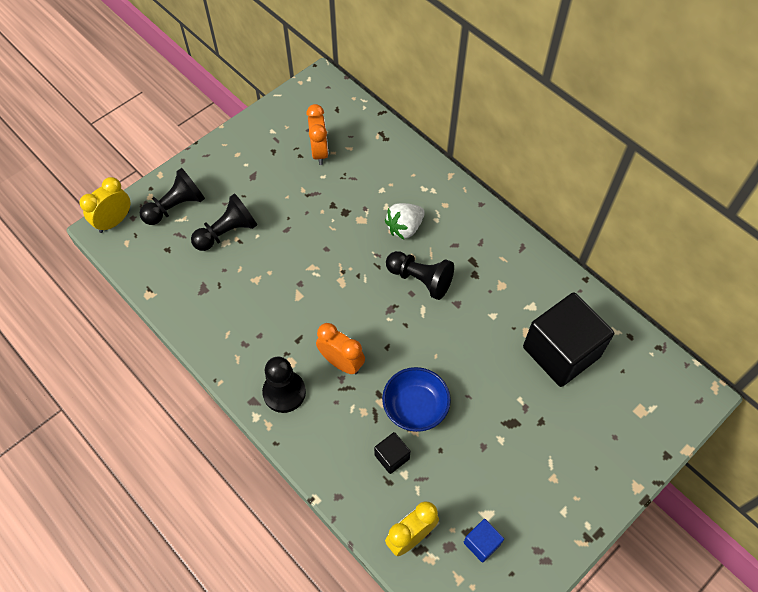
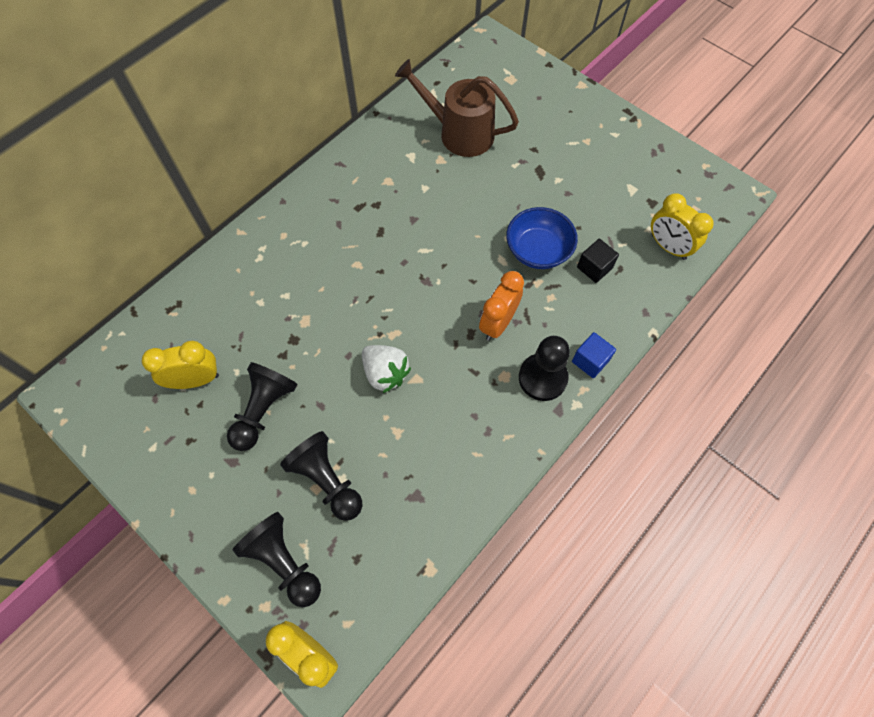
camera: 95 degrees left, 5 degrees up
(319, 152) = (195, 380): orange clock -> yellow clock
(404, 228) = (316, 273): white strawberry -> white strawberry (385, 373)
(420, 280) = (386, 254): black pawn -> black pawn (263, 410)
(482, 543) = (659, 192): blue cube -> blue cube (590, 361)
(561, 352) = (460, 133): black cube -> brown watering can

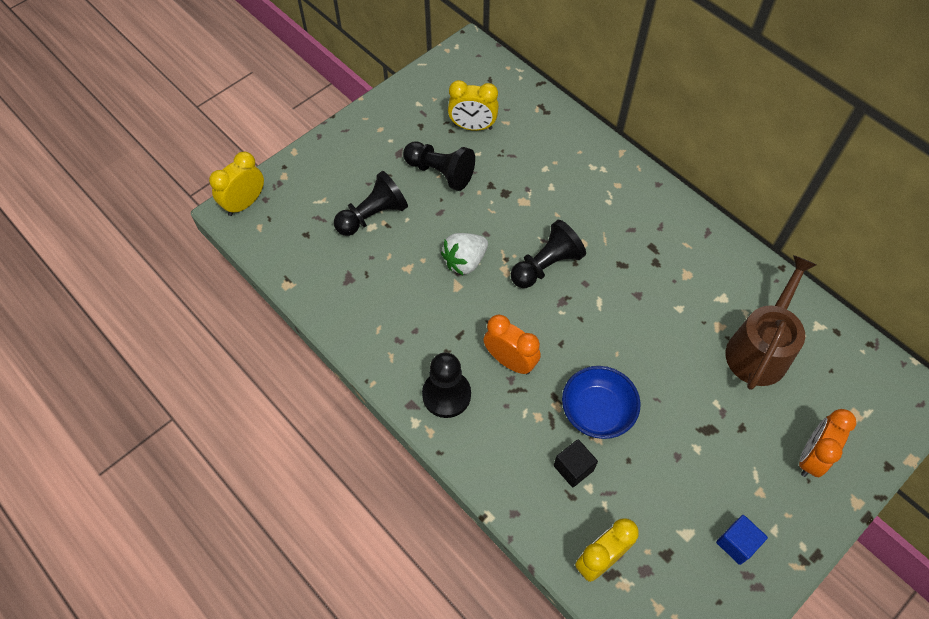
camera: 95 degrees right, 5 degrees down
(195, 380) = (472, 127): yellow clock -> yellow clock turned 105 degrees clockwise
(284, 562) = (313, 187): black pawn -> black pawn (546, 265)
(551, 107) = (811, 457): none -> orange clock
(590, 361) = (460, 443): blue cube -> blue cube (737, 543)

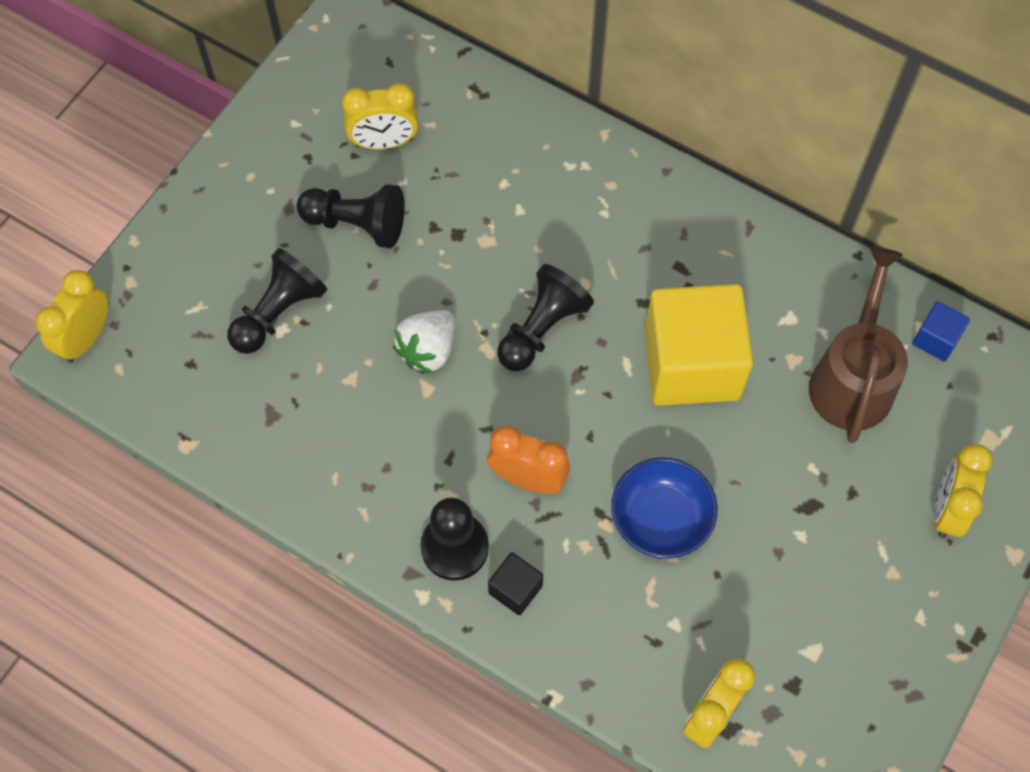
camera: 15 degrees left, 5 degrees up
(573, 468) = (648, 603): black cube -> black cube (515, 589)
(645, 312) = (692, 364): none -> yellow cube
(737, 543) = (877, 647): blue cube -> blue cube (935, 339)
(811, 457) = (947, 509): orange clock -> yellow clock

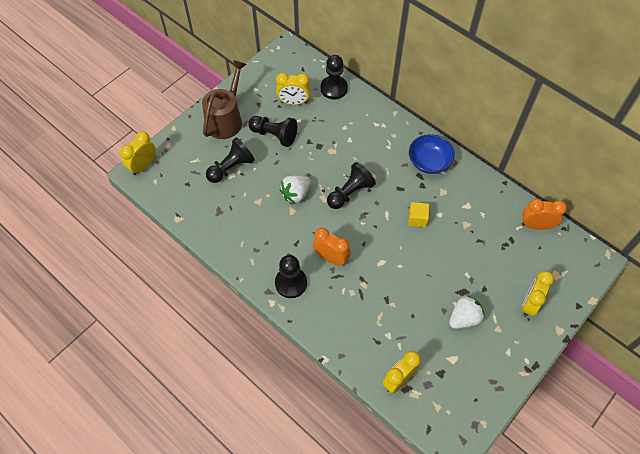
camera: 10 degrees right, 5 degrees down
(465, 97) = (334, 88): none -> black pawn
(515, 589) = (315, 306): black cube -> none
(661, 519) = (390, 286): blue bowl -> blue bowl (429, 162)
(692, 364) = (417, 219): yellow cube -> yellow cube, size x0.43
(821, 562) = (464, 318): none -> white strawberry
(852, 379) = (493, 237): brown watering can -> brown watering can (226, 119)
(935, 339) = (536, 225): blue cube -> orange clock

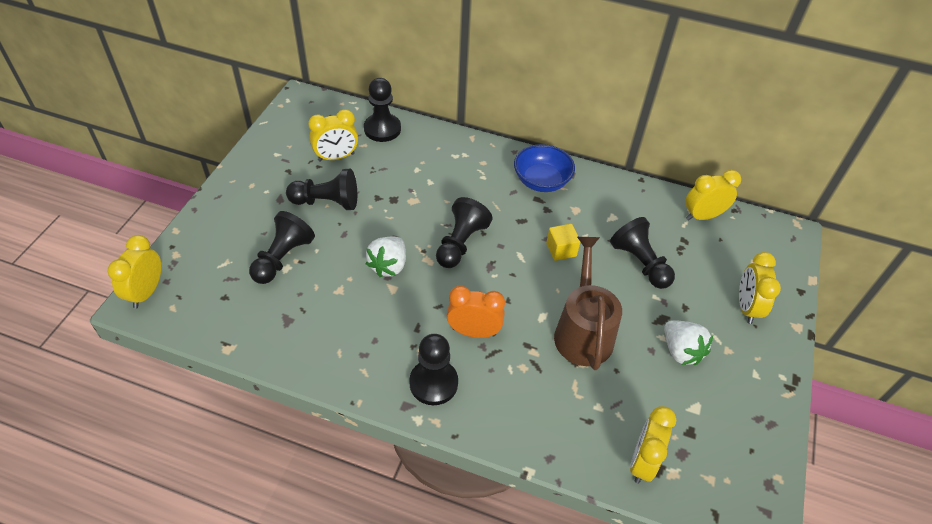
camera: 25 degrees left, 10 degrees down
(226, 119) = (250, 200): brown watering can -> brown watering can (583, 332)
(464, 318) = (681, 351): white strawberry -> white strawberry turned 120 degrees clockwise
(469, 246) = (640, 263): none -> black pawn
(536, 225) = (702, 216): orange clock -> yellow clock

